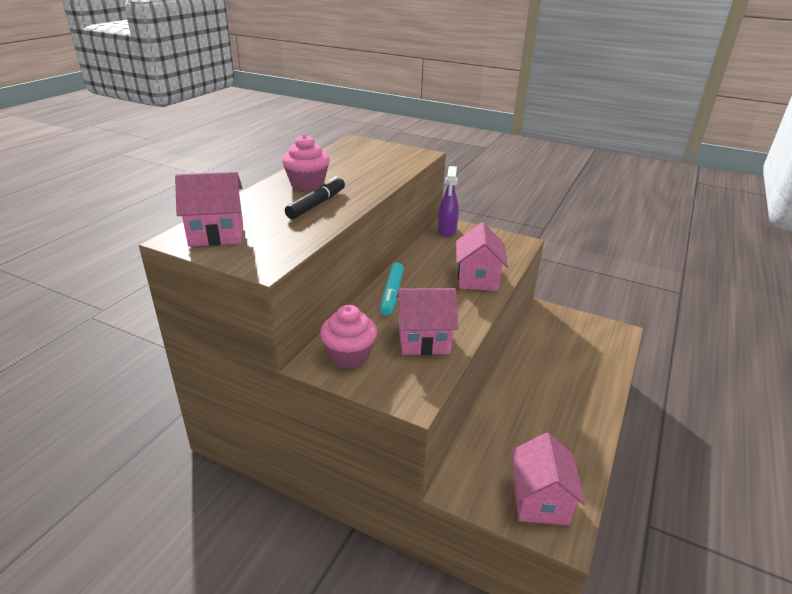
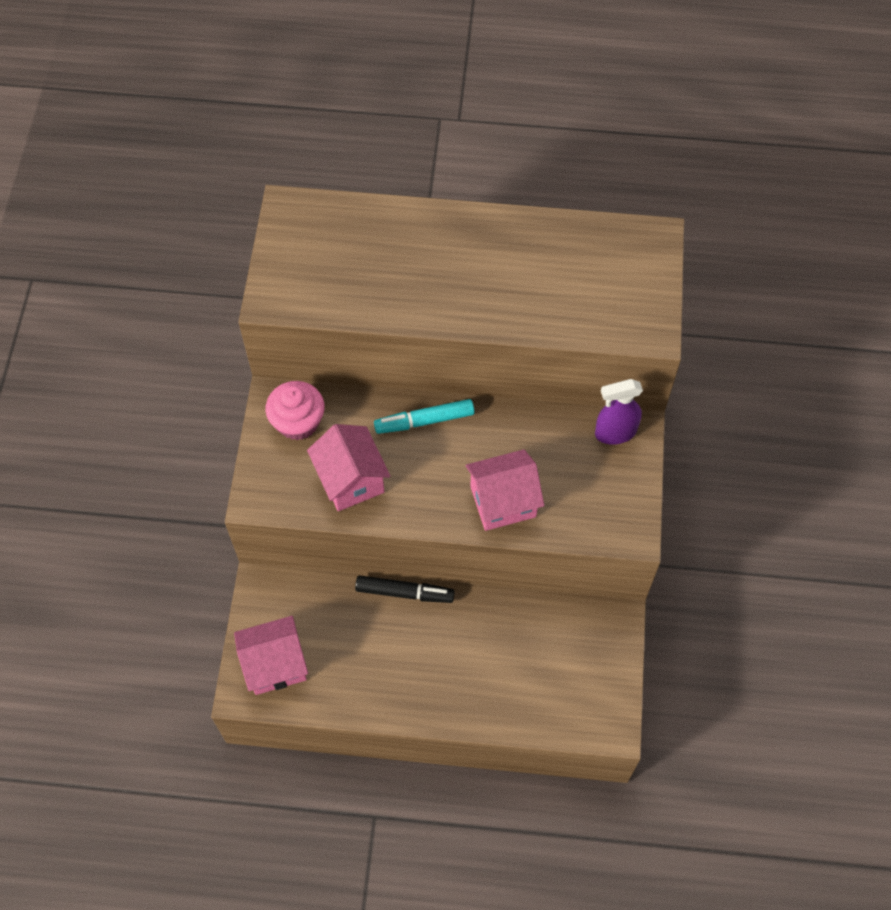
camera: 70 degrees right, 30 degrees up
(216, 234) = (311, 232): pink house -> none
(307, 184) = (474, 249): pink cupcake -> none
(316, 204) = (421, 283): black marker -> black marker (404, 592)

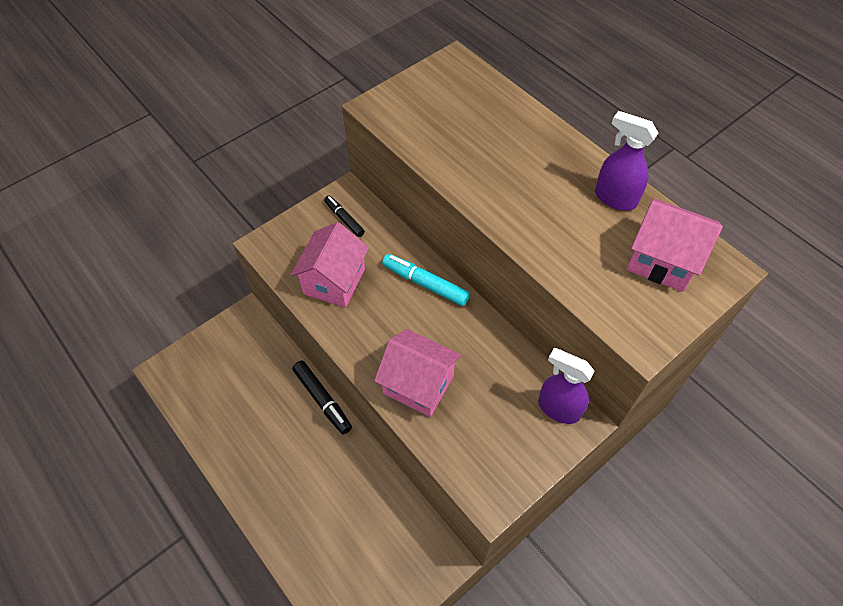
camera: 45 degrees right, 5 degrees down
(275, 664) = (199, 372): pink house -> pink house (662, 261)
(298, 422) = (344, 219): pink cupcake -> black marker
(534, 238) = (615, 198): none -> purple spray bottle

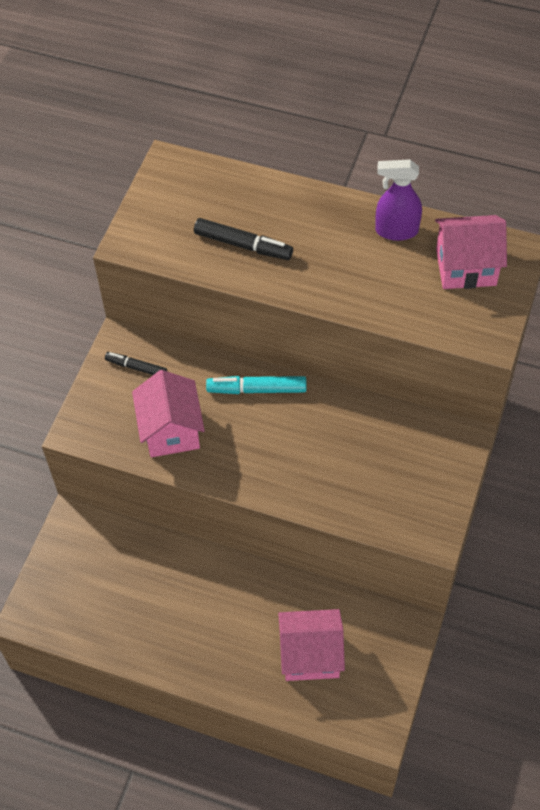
camera: 30 degrees left, 0 degrees up
(322, 400) = (206, 555): black marker -> black marker (243, 245)
(418, 384) = (312, 480): pink house -> pink house (310, 655)
(558, 408) = (441, 436): purple spray bottle -> none

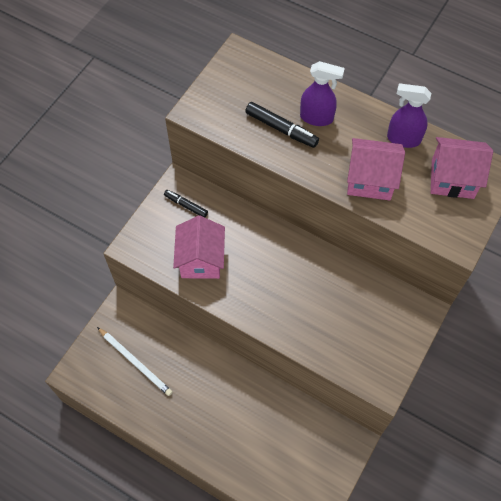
camera: 10 degrees right, 5 degrees up
(107, 585) = (135, 362): none -> white pencil
(256, 389) = (272, 240): turquoise marker -> none
(284, 224) = (317, 118): none -> purple spray bottle
(310, 655) = (273, 448): pink house -> pink house (370, 180)

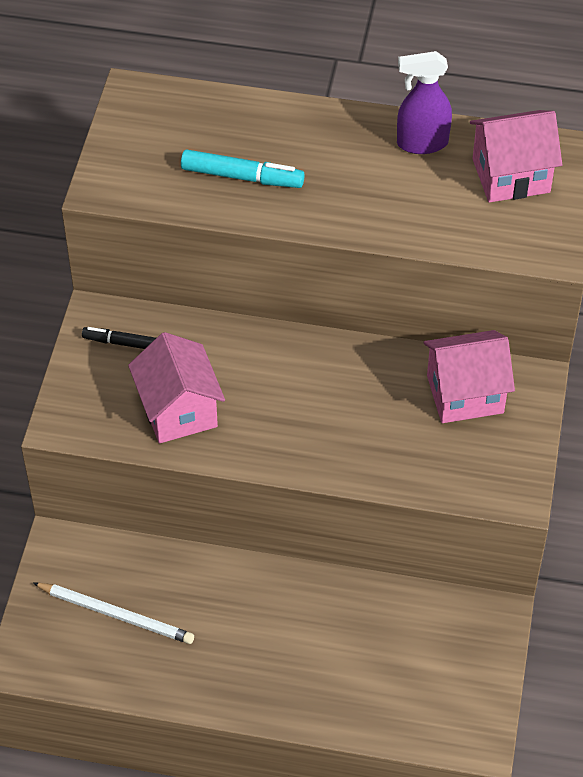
camera: 20 degrees left, 10 degrees down
(281, 129) = (242, 177): black marker -> turquoise marker
(317, 118) = (287, 148): purple spray bottle -> none
(370, 180) = (398, 209): pink house -> pink house (465, 394)

